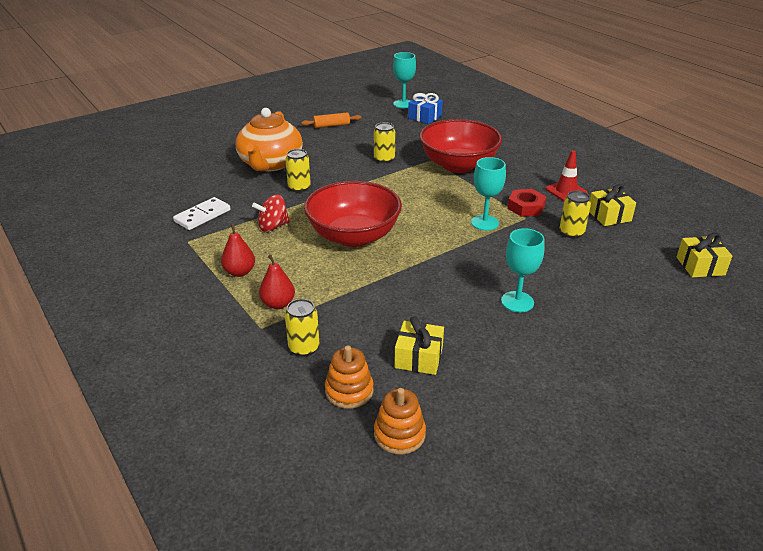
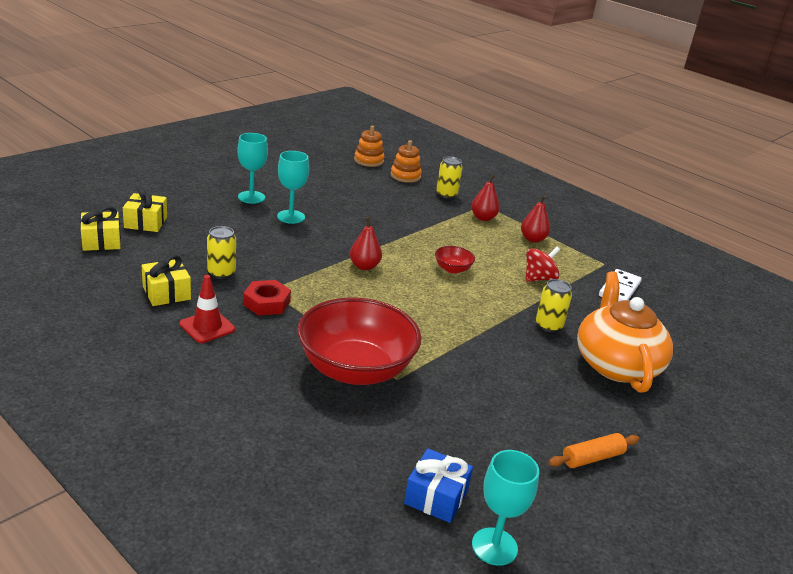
camera: 165 degrees right, 5 degrees down
(353, 236) = (452, 269): red bowl -> red bowl, size x0.41
(384, 159) = (466, 378): yellow can -> none
(418, 357) = (365, 188): yellow gift -> yellow gift (146, 222)
(440, 239) = (364, 266): none -> red pear
(484, 223) = (317, 283): turquoise goblet -> turquoise goblet (251, 197)

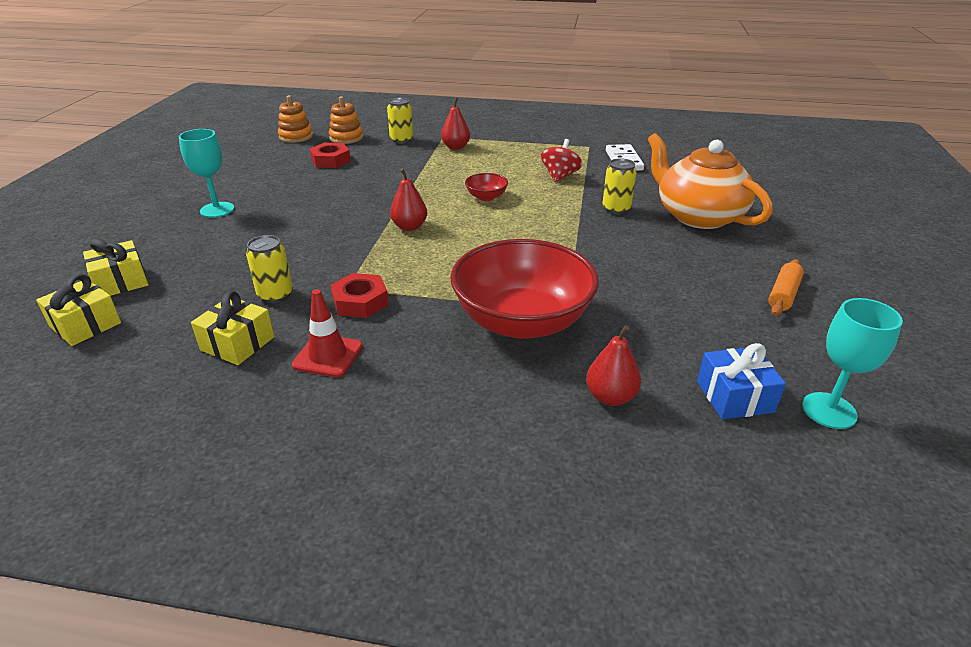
camera: 30 degrees left, 5 degrees up
(291, 217) = (282, 212): turquoise goblet -> none
(371, 190) = (330, 160): none -> red nut
(533, 239) = (515, 149): red pear -> red pear (610, 397)

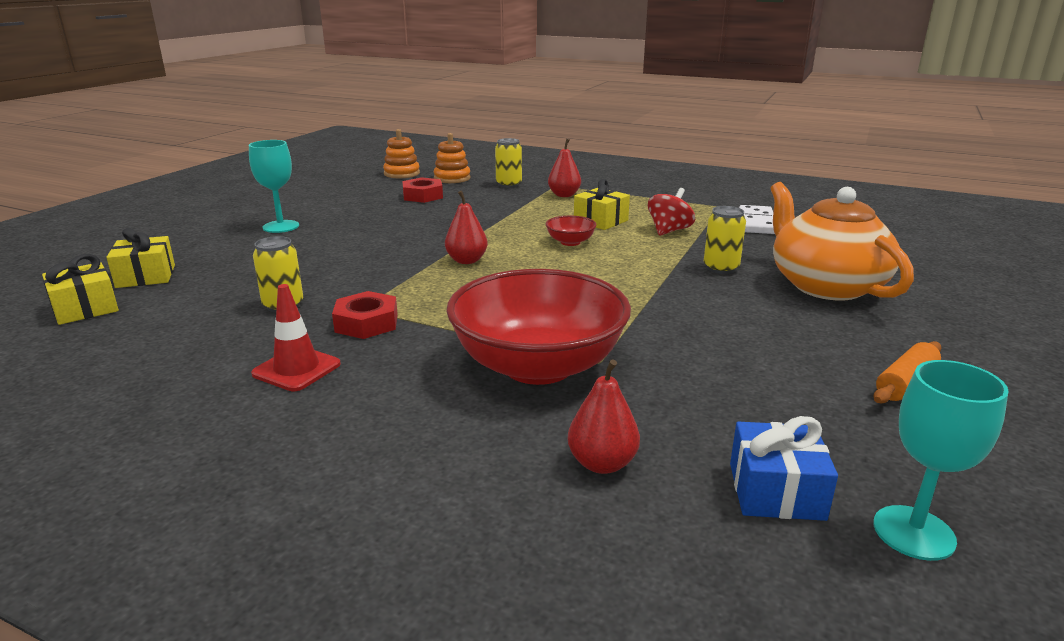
camera: 15 degrees right, 10 degrees down
(237, 343) = (213, 344): yellow gift -> yellow gift (601, 221)

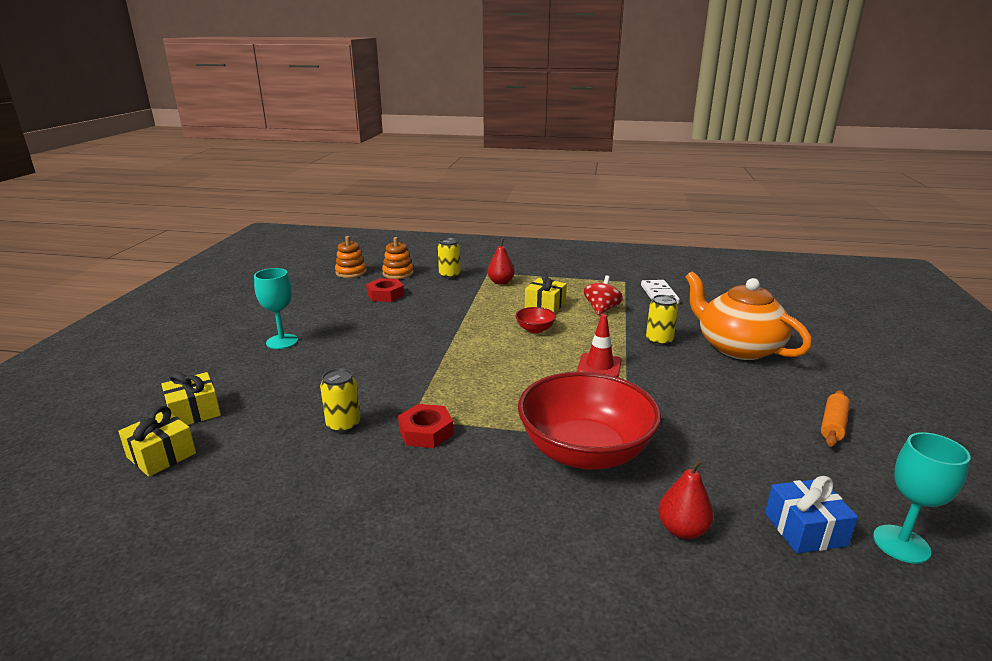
camera: 15 degrees left, 0 degrees up
(296, 369) = (399, 487): red traffic cone -> red traffic cone (599, 366)
(466, 260) = (466, 358): red pear -> none

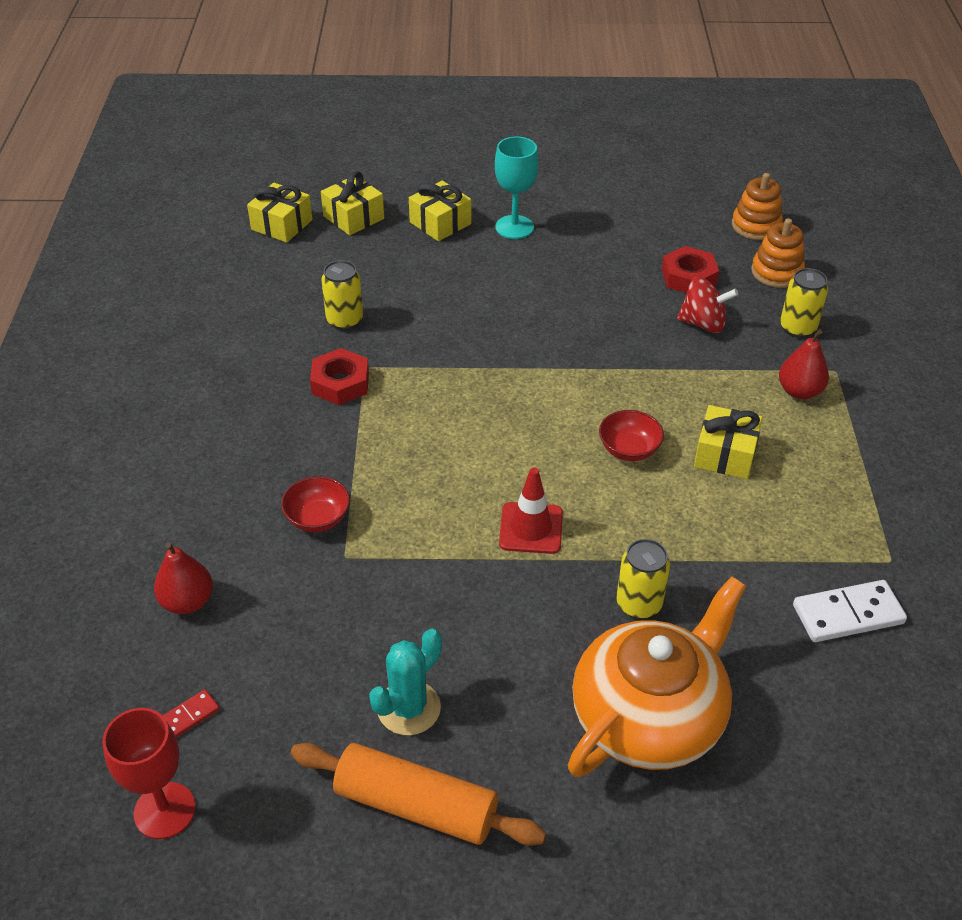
camera: 80 degrees right, 20 degrees up
(246, 370) = (440, 223): none -> yellow gift
(585, 452) = (318, 518): red bowl -> red bowl, size x0.41
(601, 309) = (738, 528): red spinning top -> red spinning top (703, 324)
(759, 422) = (409, 708): none -> turquoise cactus
(805, 529) = (189, 716): blue gift -> red domino
(833, 425) = (416, 805): orange rolling pin -> orange rolling pin, size x1.61
(901, 544) = (164, 810): turquoise goblet -> red goblet

